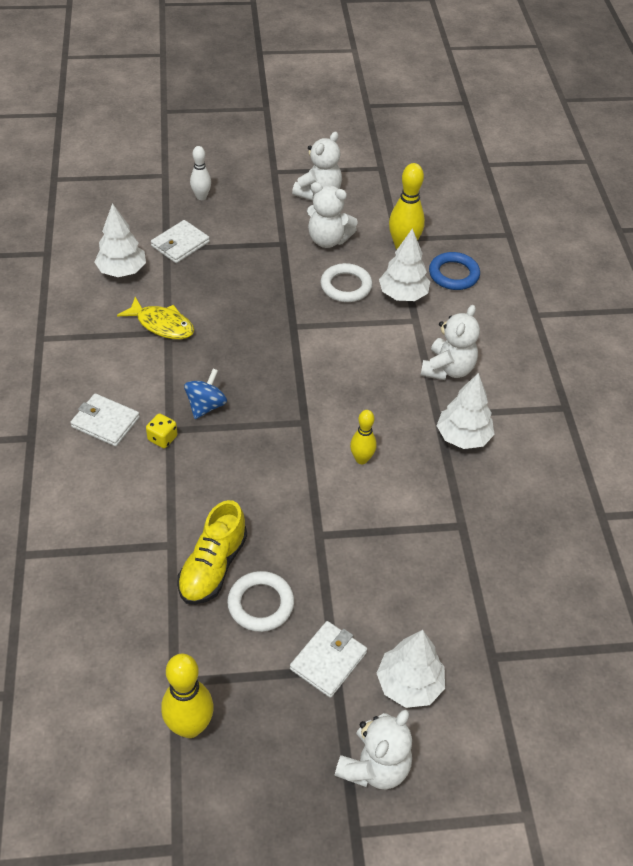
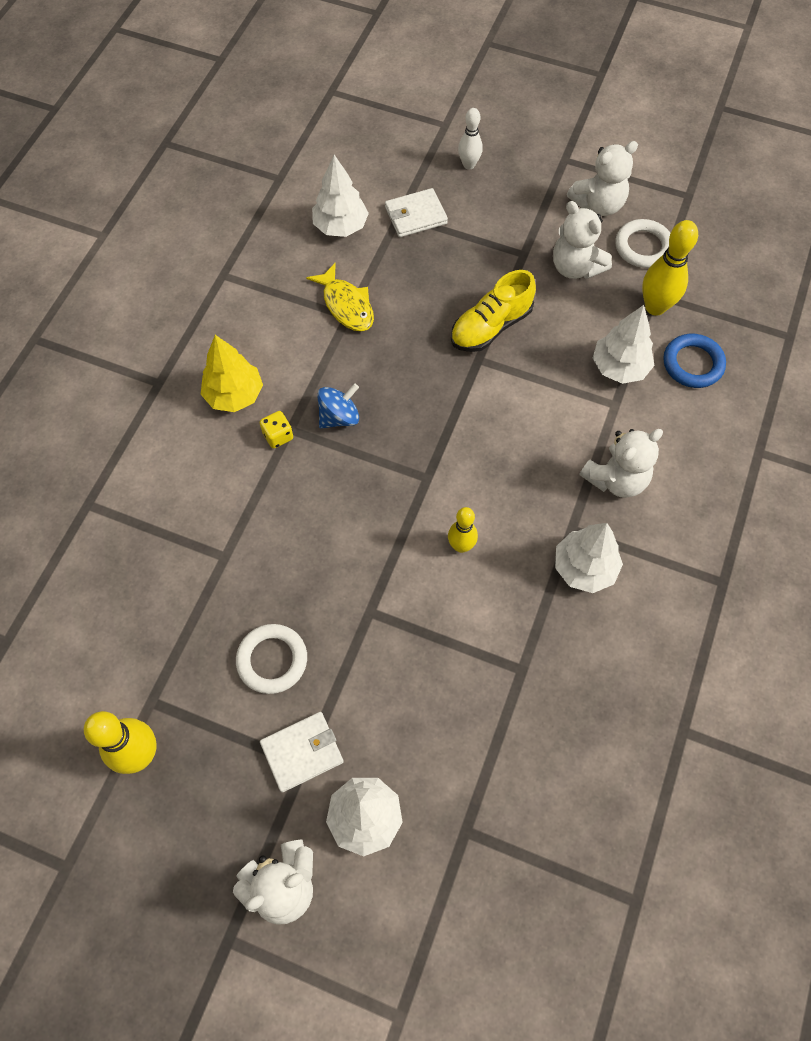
camera: 30 degrees right, 15 degrees up
(105, 422) = (234, 395): white wallet -> yellow tree
(213, 567) = (249, 598): yellow shoe -> yellow shoe (491, 327)
(346, 286) = (562, 332): white ring -> white ring (643, 247)

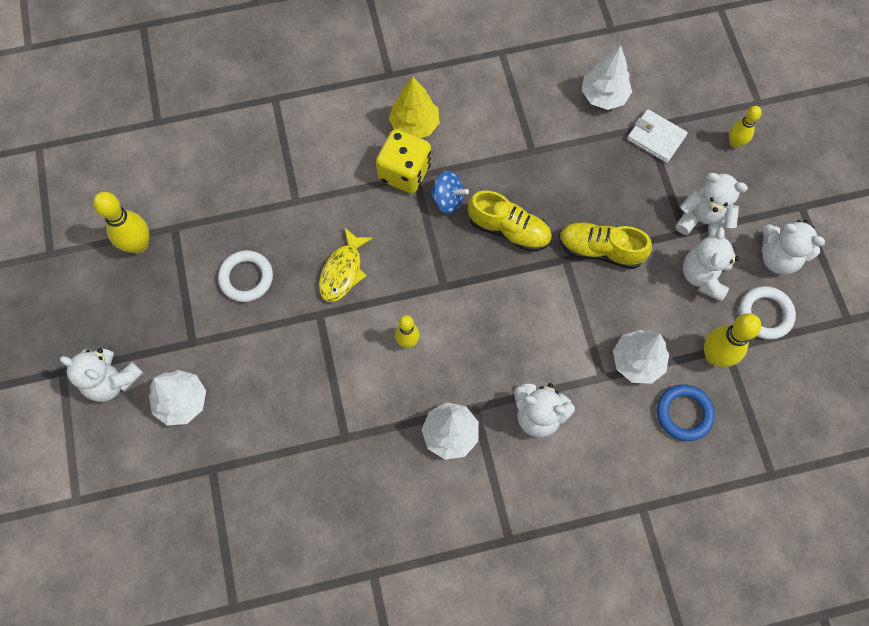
camera: 55 degrees right, 5 degrees up
(278, 436) = (404, 172): yellow dice -> yellow dice, size x2.09
(302, 752) = (199, 336): white wallet -> none
(346, 305) = (540, 144): yellow fish -> yellow fish (343, 271)
(412, 385) = (509, 230): none -> yellow shoe
(469, 165) = (734, 143): white bowling pin -> yellow bowling pin
(523, 234) = (702, 221): none -> white teddy bear

